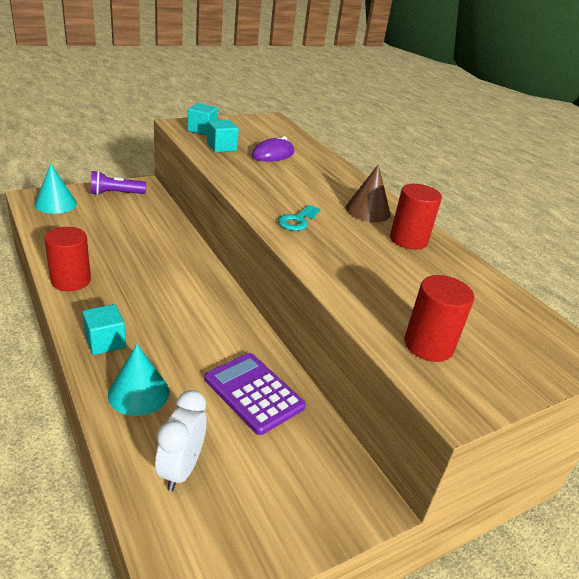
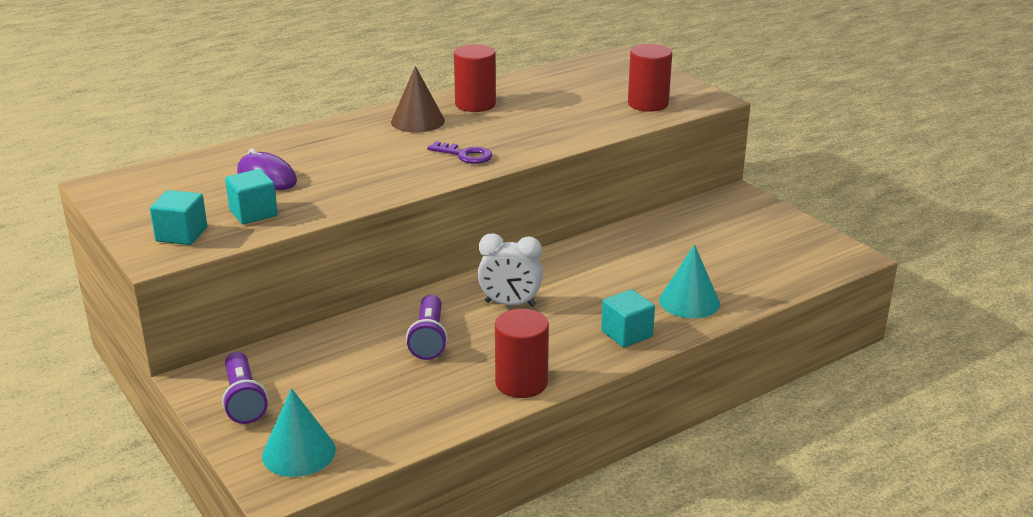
camera: 90 degrees left, 5 degrees down
(146, 253) = (429, 339): none -> purple flashlight
(181, 469) = (760, 269): white clock -> white clock (510, 304)
(253, 393) = (654, 245): purple calculator -> none
(297, 221) = (465, 155): turquoise key -> purple key

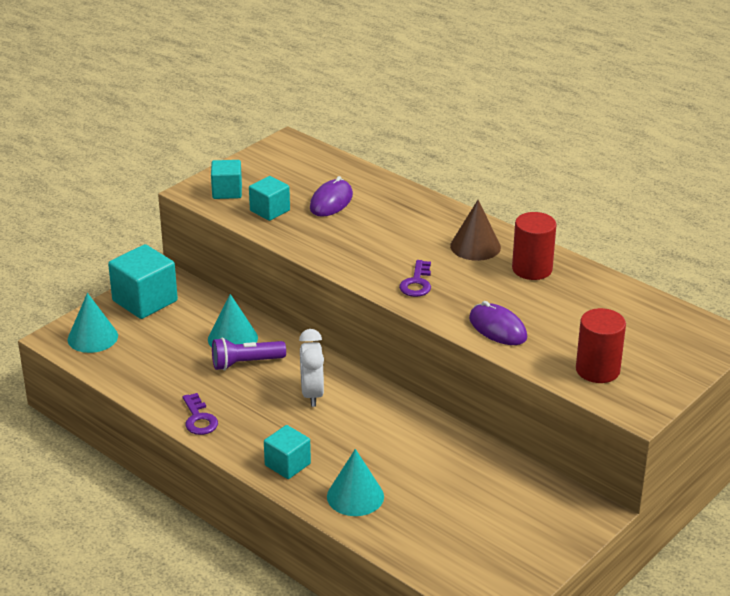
camera: 75 degrees right, 5 degrees up
(243, 400) = (145, 301): purple flashlight -> turquoise cube
(373, 342) = (232, 338): none -> turquoise cone
(521, 383) = (199, 419): red cylinder -> purple key
(565, 131) = (497, 328): none -> purple mouse

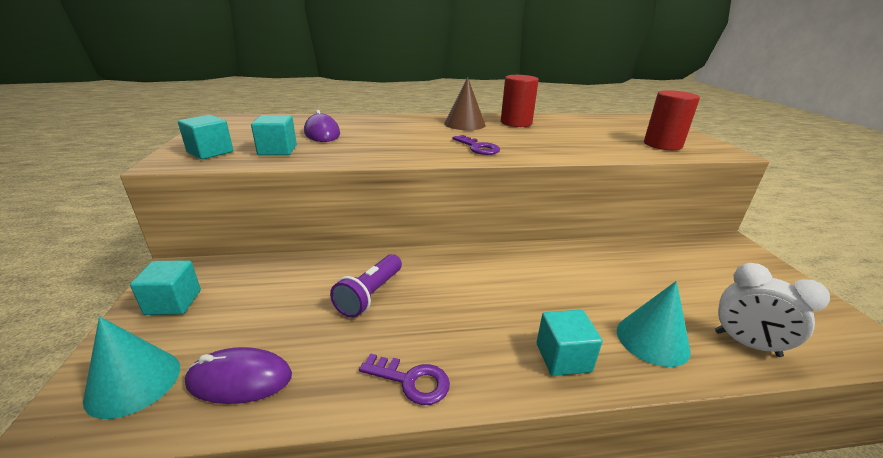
camera: 50 degrees left, 5 degrees down
(145, 301) = (173, 302): turquoise cube -> turquoise cube, size x0.61
(232, 338) = (325, 282): turquoise cone -> none
(312, 394) = (465, 283): white clock -> white clock (746, 344)
(497, 328) = (575, 148): purple mouse -> purple mouse (240, 379)

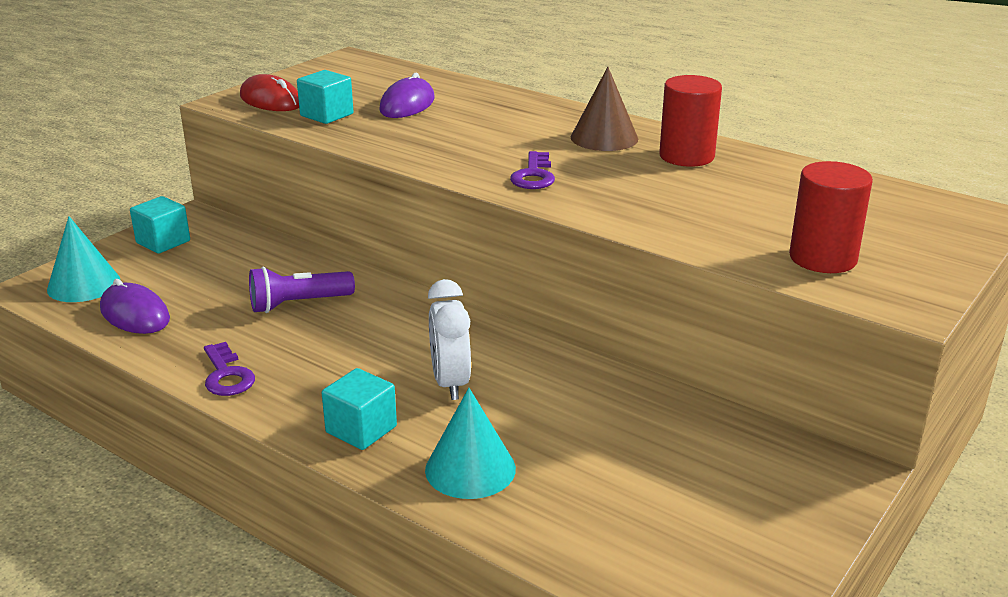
camera: 45 degrees right, 0 degrees up
(210, 152) = (270, 100): turquoise cube -> red mouse
(746, 344) = (562, 530): white clock -> white clock (450, 383)

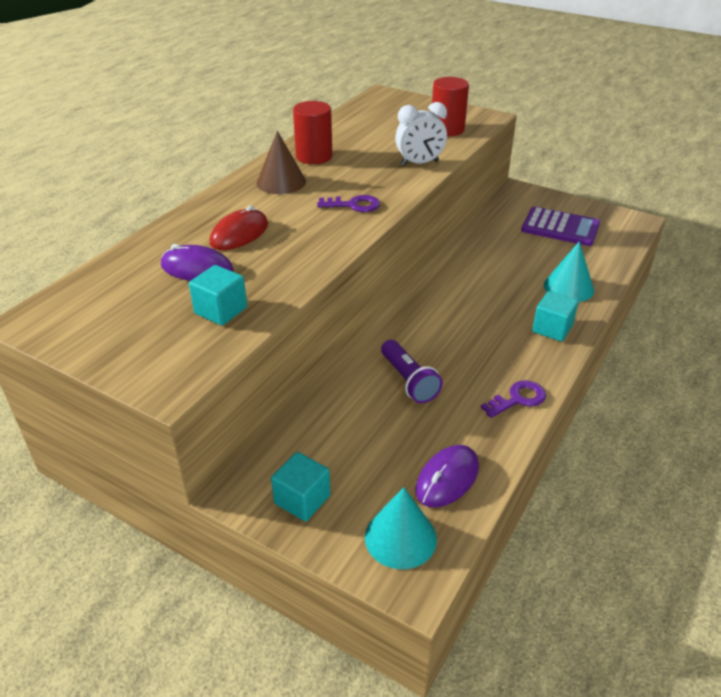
camera: 95 degrees left, 10 degrees up
(270, 100) = (170, 354): red mouse -> red mouse (239, 234)
(450, 383) = (490, 300): white clock -> white clock (419, 163)
(687, 501) = (560, 227): none -> purple calculator

